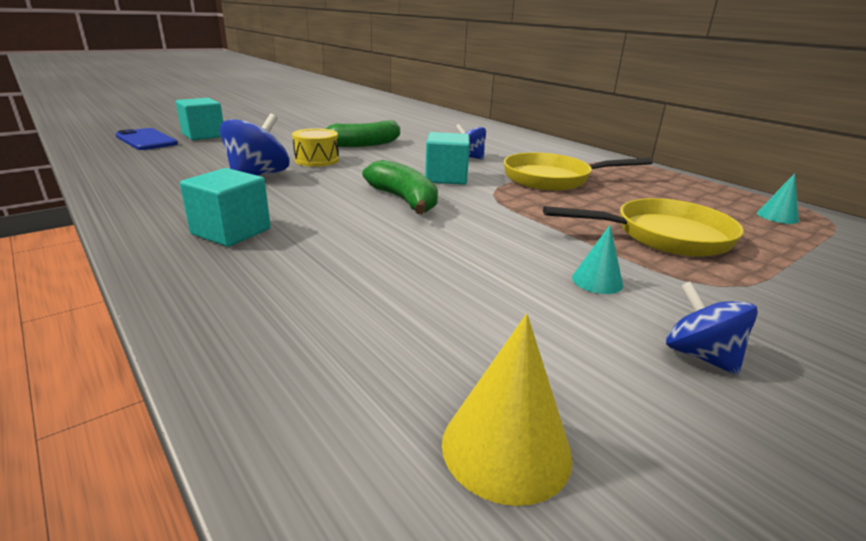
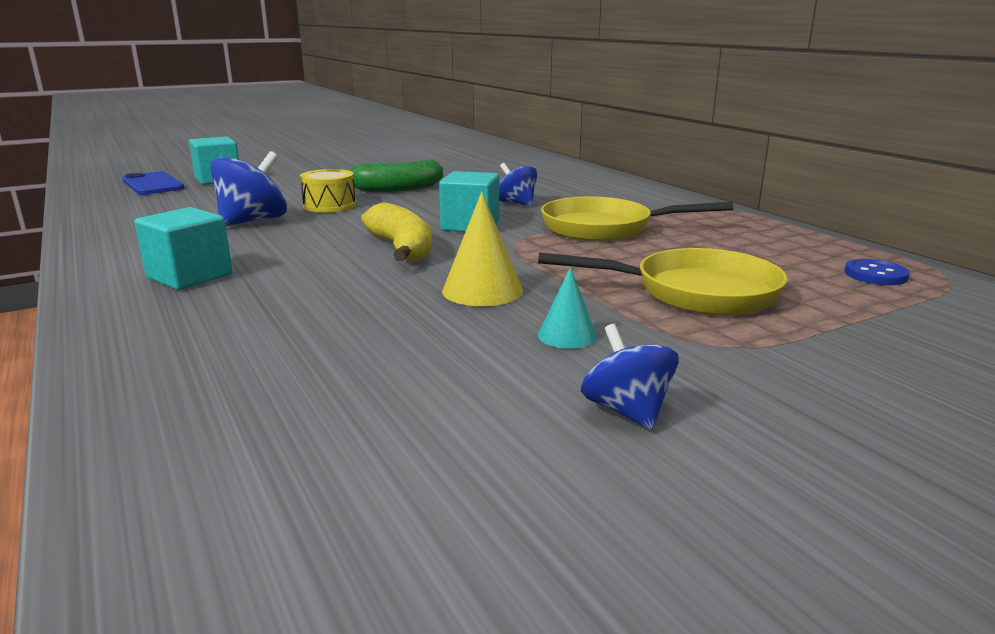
camera: 10 degrees right, 5 degrees down
(404, 200) = (401, 248): green banana -> yellow banana
(506, 448) = (341, 474): yellow cone -> yellow cone (482, 290)
(777, 216) = (875, 275): turquoise cone -> blue button

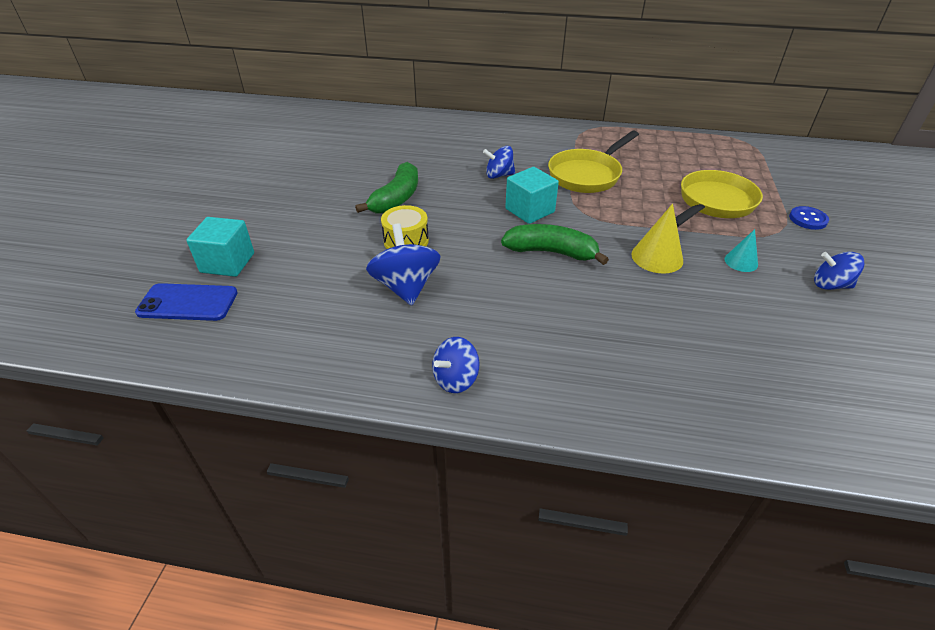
camera: 50 degrees left, 20 degrees up
(121, 264) = (455, 379): none -> blue spinning top
(189, 276) = (521, 353): turquoise cube -> none
(401, 248) = (551, 252): yellow banana -> green banana
(875, 275) = (729, 153): blue button -> blue button (808, 219)

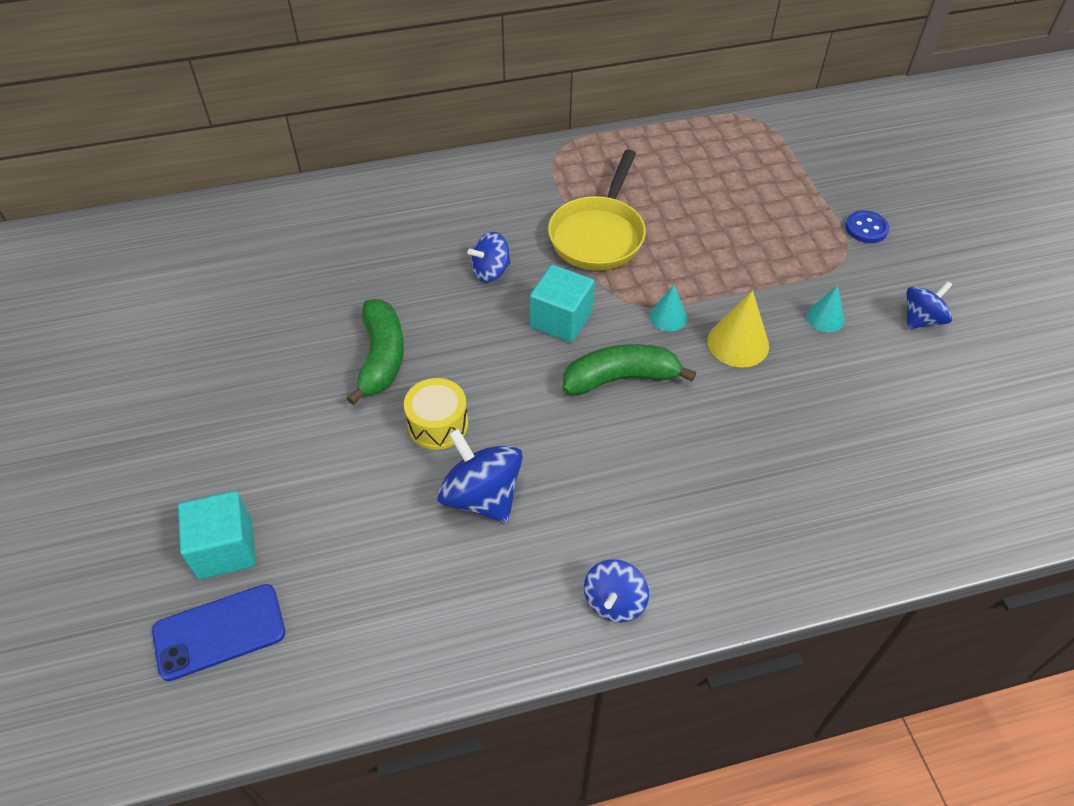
camera: 25 degrees left, 10 degrees up
(610, 229) = (668, 317): none -> turquoise cone
(713, 204) = (761, 237): yellow pan -> none
(830, 285) = (921, 319): blue spinning top -> blue spinning top turned 150 degrees clockwise

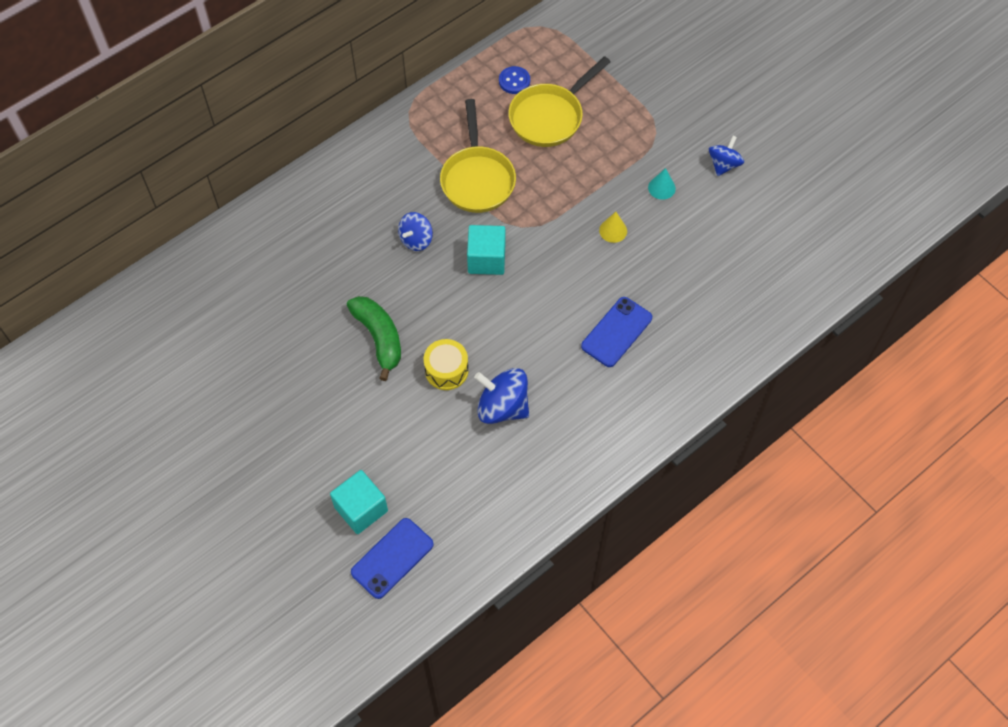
camera: 25 degrees left, 10 degrees up
(614, 602) = (616, 438): blue spinning top -> none
(620, 378) = (548, 288): green banana -> none
(668, 317) = (558, 228): turquoise cone -> none
(683, 463) = (616, 332): none -> blue phone
(719, 202) = (550, 116): none -> yellow pan
(738, 343) = (613, 230): yellow cone -> yellow cone, size x0.62
(866, 228) = (661, 101): blue button -> blue button (514, 81)

